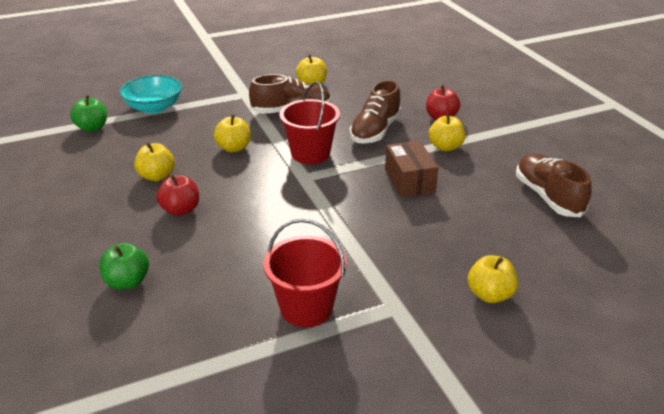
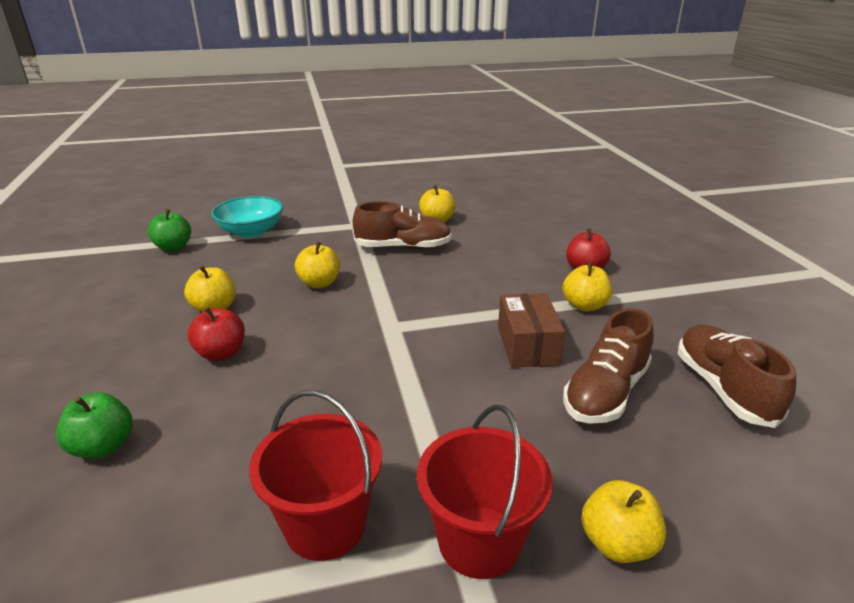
camera: 10 degrees right, 5 degrees down
(310, 153) = (409, 298): red bucket -> red bucket (479, 541)
(375, 131) = (498, 278): brown shoe -> brown shoe (605, 392)

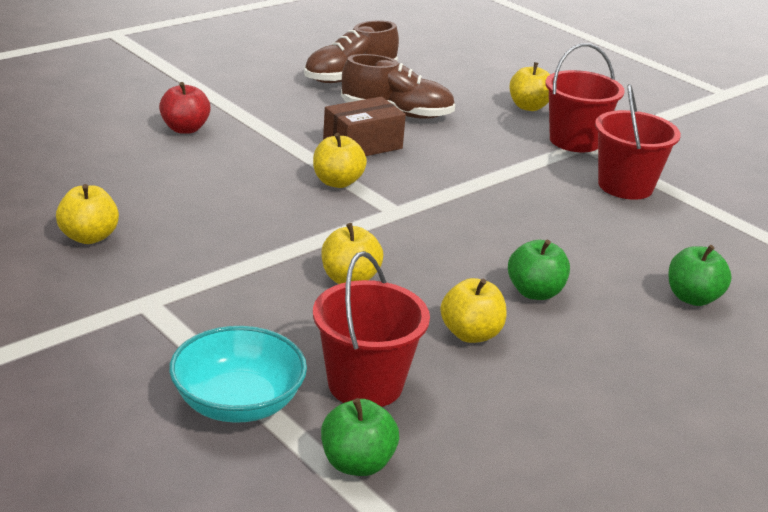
camera: 120 degrees left, 0 degrees up
(220, 263) = (365, 384): none -> red bucket
(221, 353) = (535, 292): red apple -> green apple
(403, 247) = (203, 244): brown shoe -> none
(584, 306) = (268, 126): yellow apple -> yellow apple (337, 182)

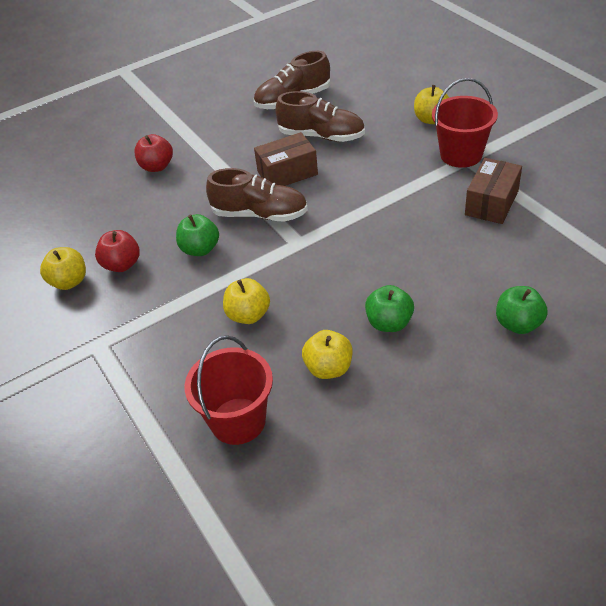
camera: 15 degrees right, 15 degrees up
(161, 223) = (122, 265): none -> red apple
(238, 403) = (143, 440): turquoise bowl -> none
(337, 182) = (260, 214): yellow apple -> brown shoe
(357, 463) = (216, 498): green apple -> green apple (200, 249)
(625, 186) = (491, 203): red bucket -> brown box

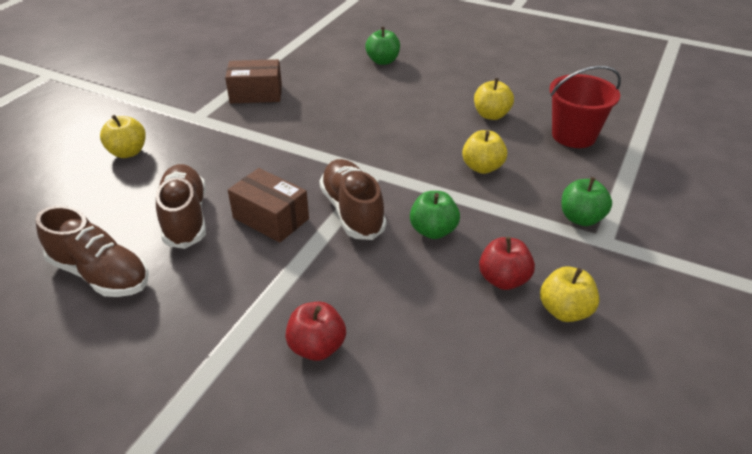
camera: 125 degrees left, 5 degrees down
(389, 323) = (426, 104): green apple -> green apple (581, 218)
(461, 155) = (189, 122): red bucket -> none

